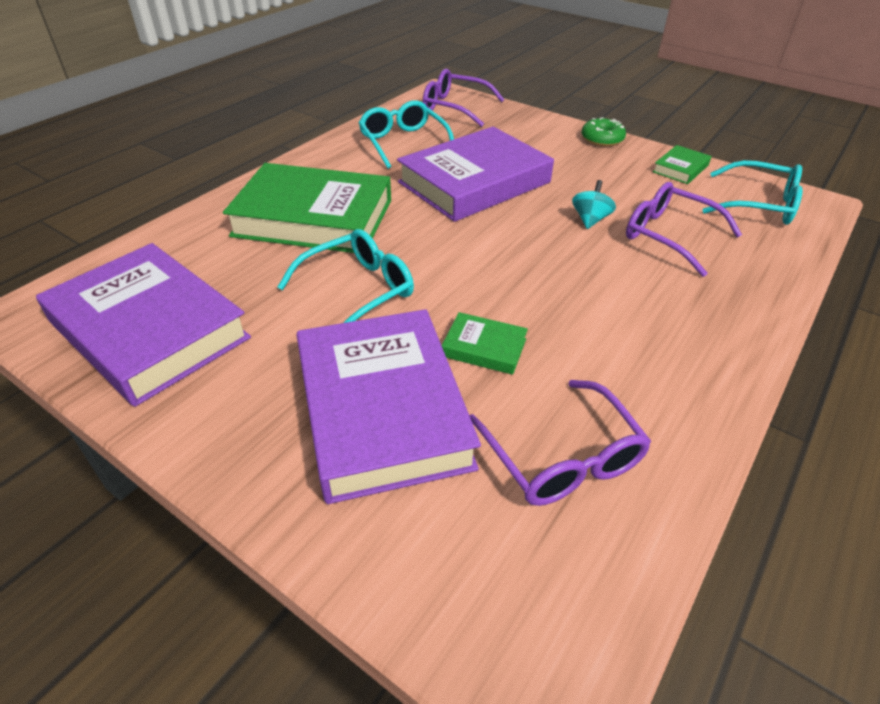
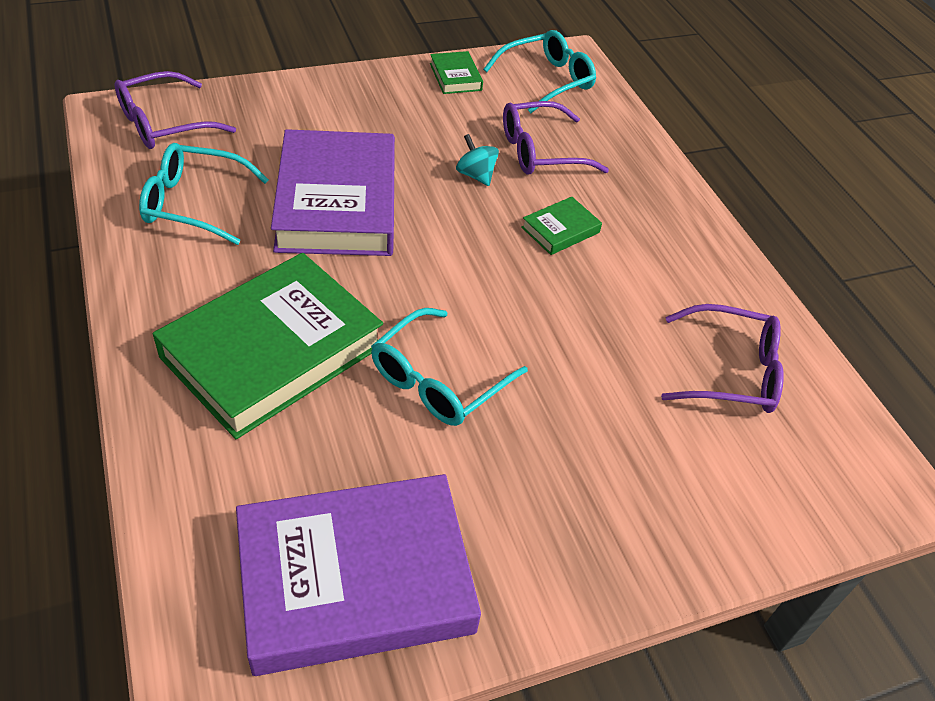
camera: 60 degrees left, 5 degrees up
(358, 290) = (438, 381): turquoise glasses -> turquoise glasses turned 135 degrees counterclockwise
(382, 409) = (612, 447): purple book -> none
(484, 348) = (587, 343): green book -> green book (560, 230)
(602, 139) = (356, 81): green donut -> none

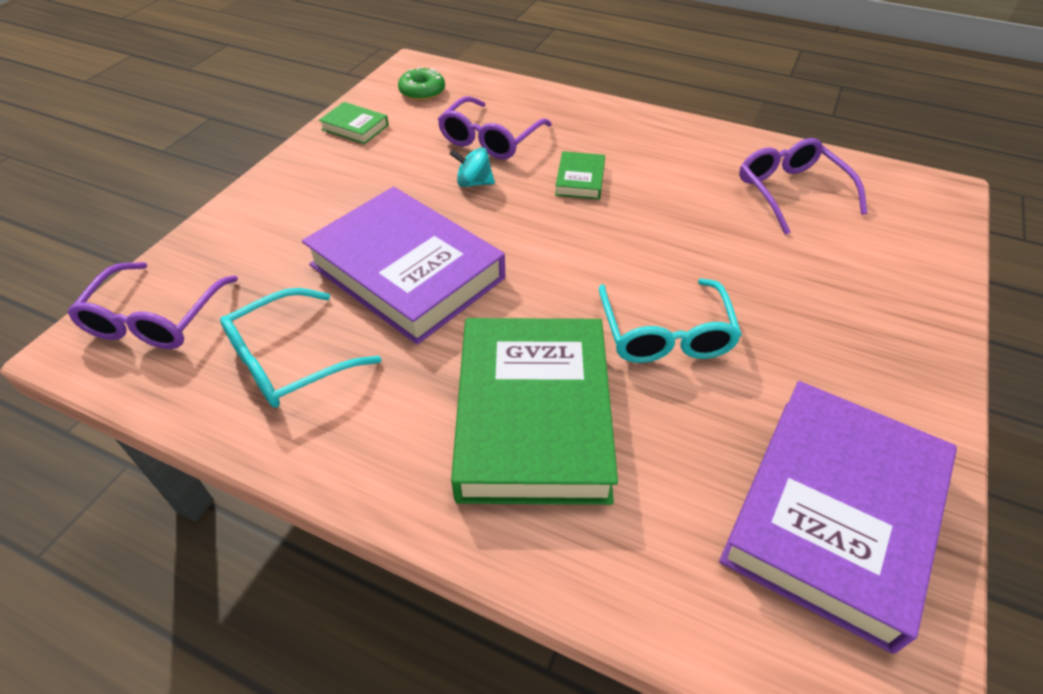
camera: 40 degrees left, 0 degrees up
(547, 80) = (422, 92): turquoise glasses -> green donut
(731, 372) = (790, 192): purple glasses -> purple glasses turned 75 degrees counterclockwise

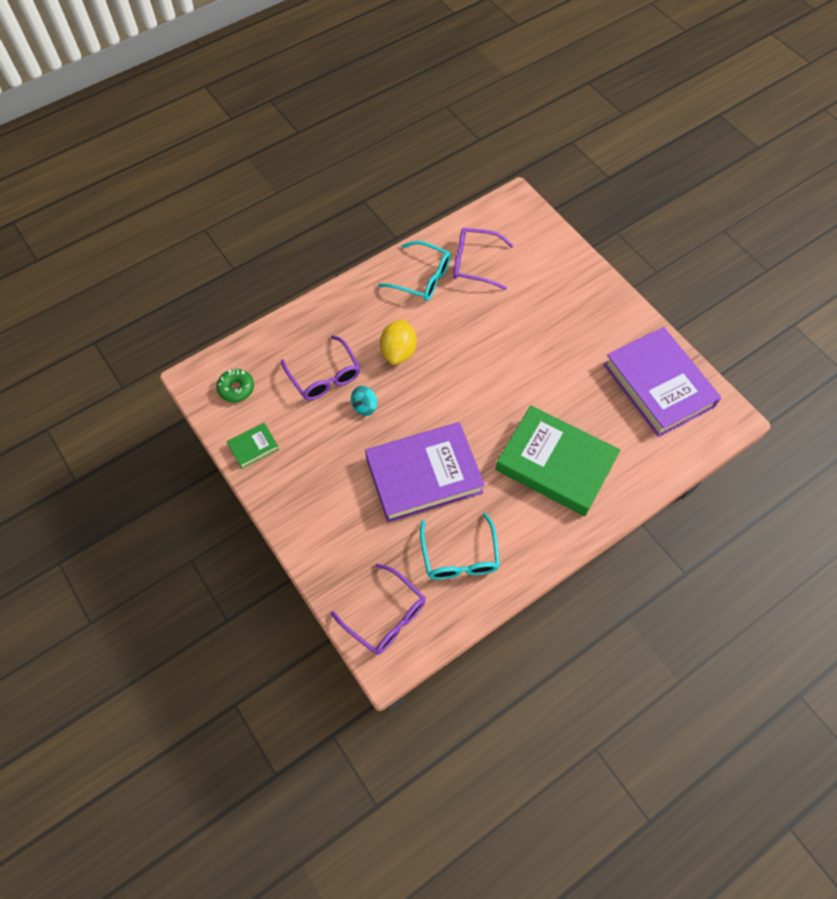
camera: 60 degrees left, 15 degrees up
(580, 180) = (398, 352): green book -> yellow lemon
(665, 334) = (539, 383): turquoise glasses -> turquoise glasses (422, 278)

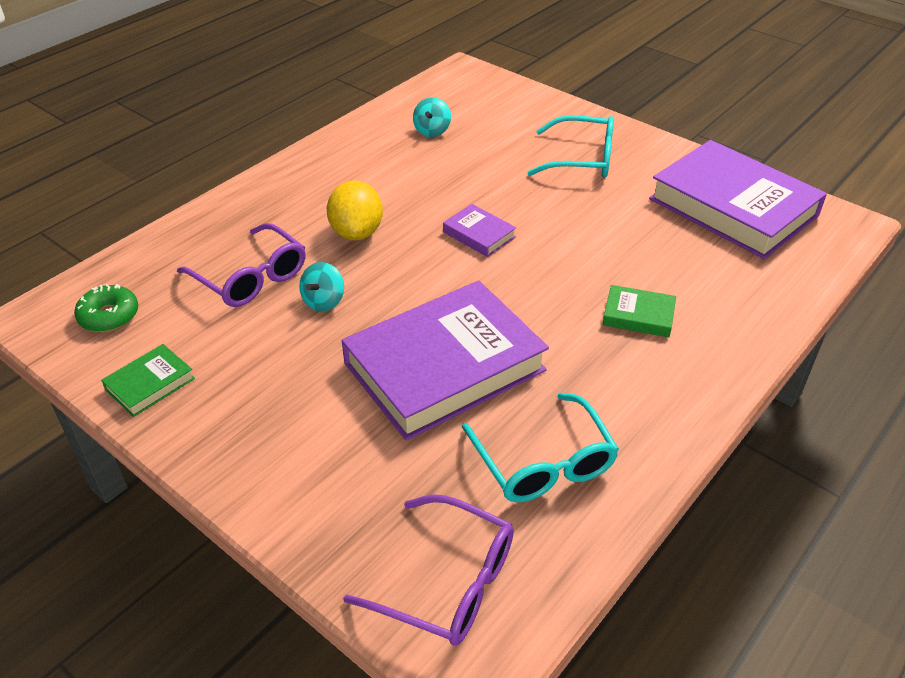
camera: 15 degrees left, 20 degrees down
(422, 278) = (366, 155): turquoise glasses -> turquoise glasses (582, 159)
(474, 263) = (432, 131): purple glasses -> turquoise spinning top
(477, 371) = (479, 234): none -> purple book
(555, 464) = (638, 315): green book -> green book, size x0.42

